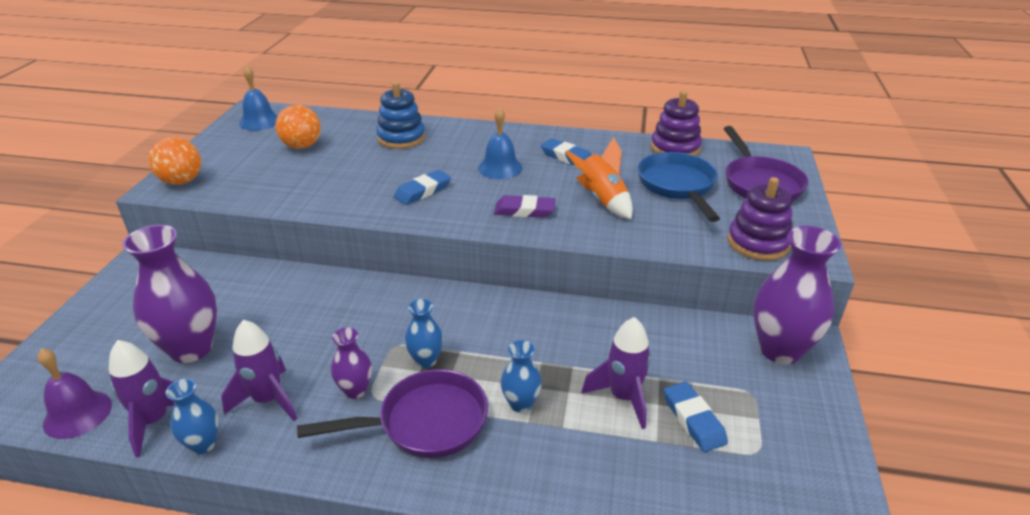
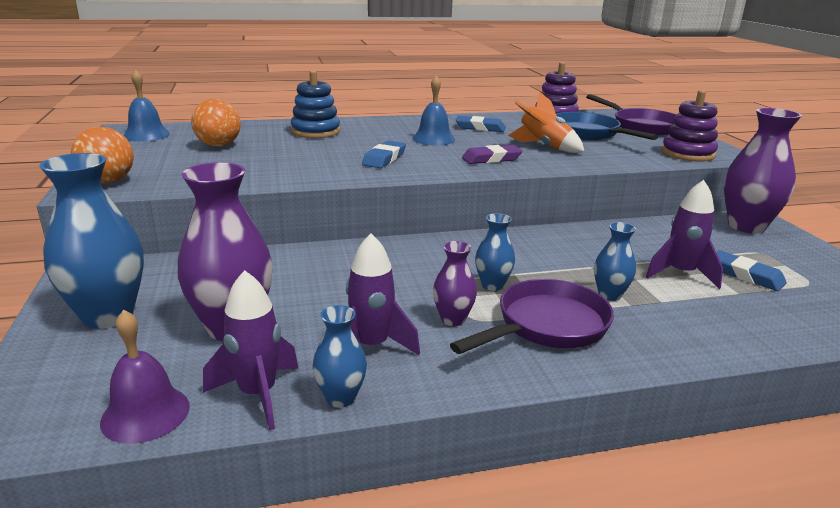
camera: 25 degrees left, 10 degrees down
(124, 311) = (108, 315): none -> blue vase

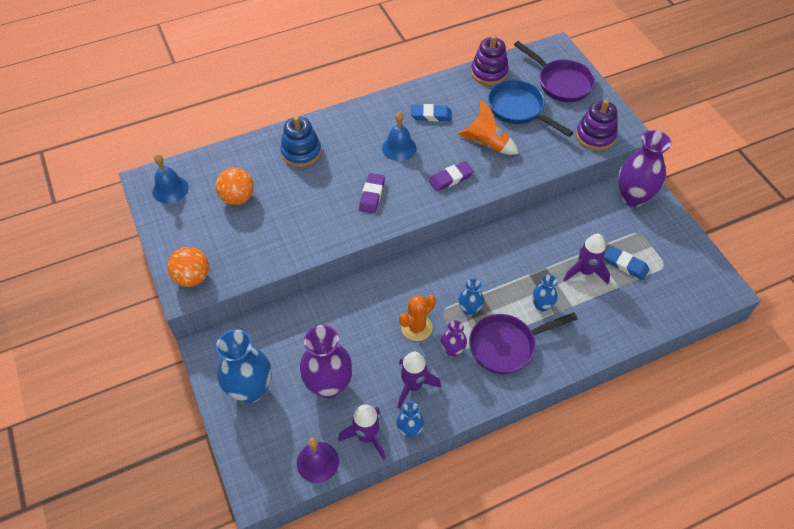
camera: 10 degrees left, 30 degrees up
(384, 159) = (372, 195): blue eraser -> purple eraser
(404, 291) = (416, 327): none -> orange cactus
(546, 326) = (506, 345): purple pan -> purple pan turned 150 degrees counterclockwise

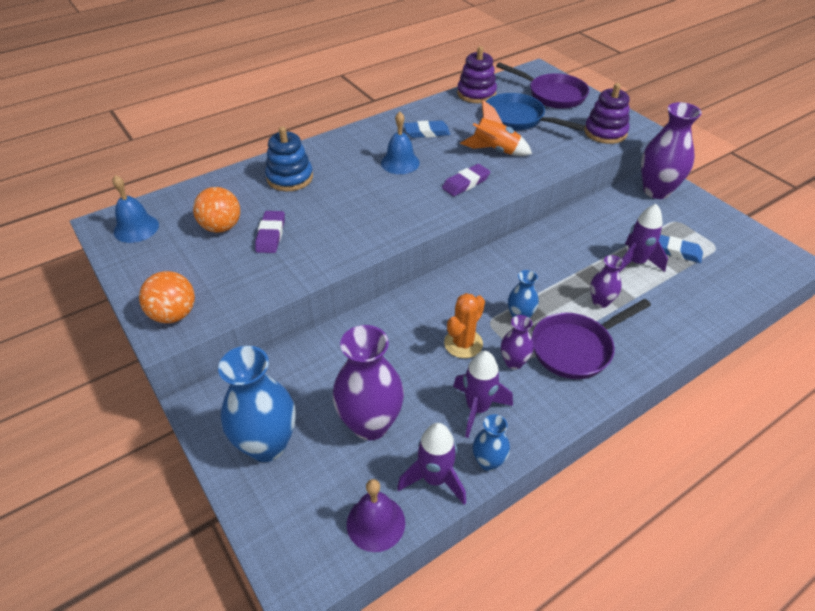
camera: 10 degrees left, 10 degrees down
(372, 195) = (381, 208): purple eraser -> purple eraser (271, 235)
(541, 305) = (600, 302): blue vase -> purple vase

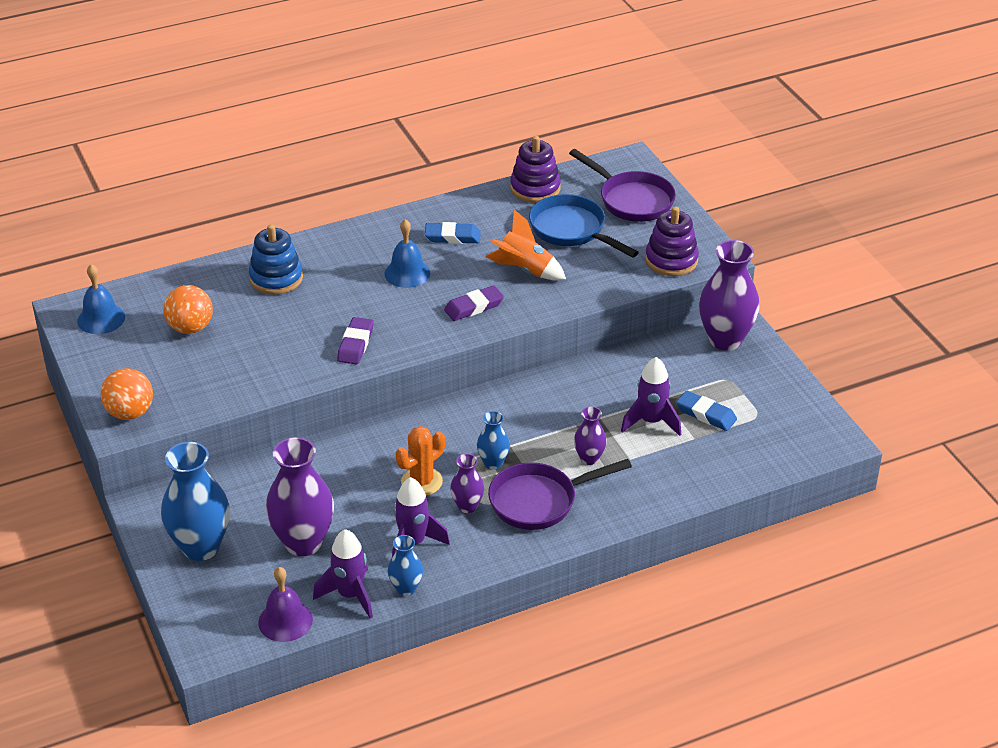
camera: 10 degrees right, 5 degrees down
(271, 235) = (241, 342): purple eraser -> purple eraser (355, 344)

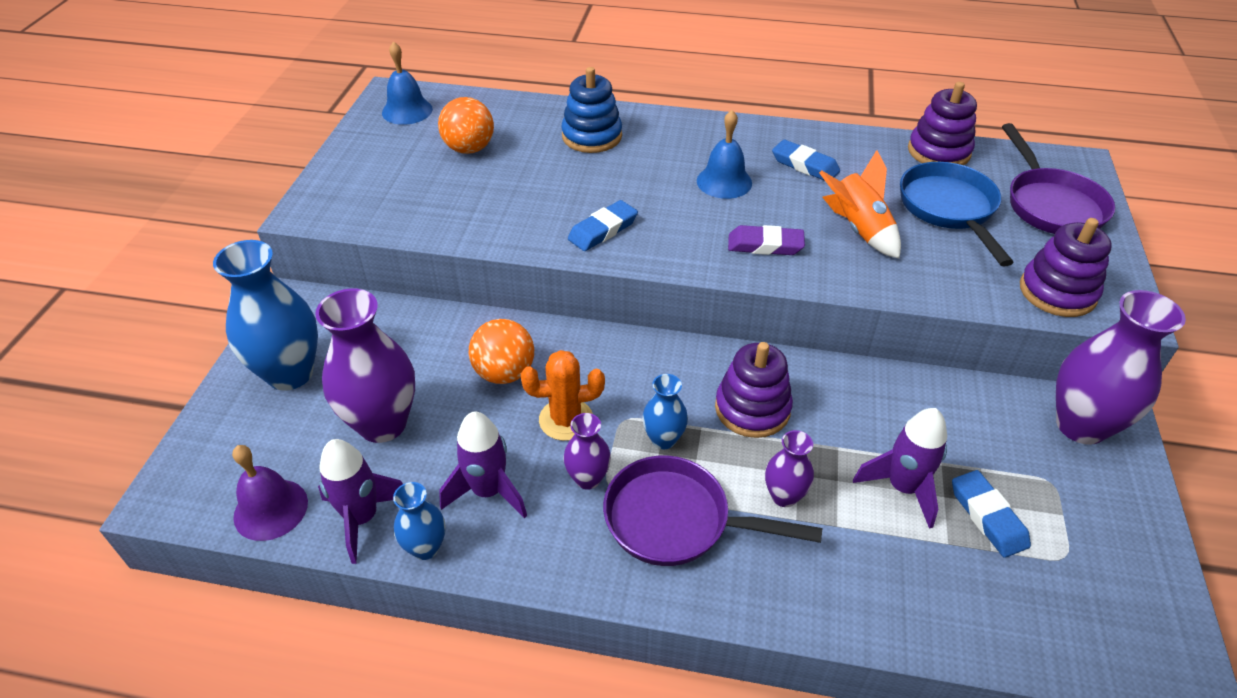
camera: 35 degrees right, 5 degrees up
(130, 413) = (332, 202): orange ball -> orange ball (504, 373)
(355, 344) = (603, 230): purple eraser -> blue eraser
(532, 419) = (752, 408): none -> purple stacking toy

